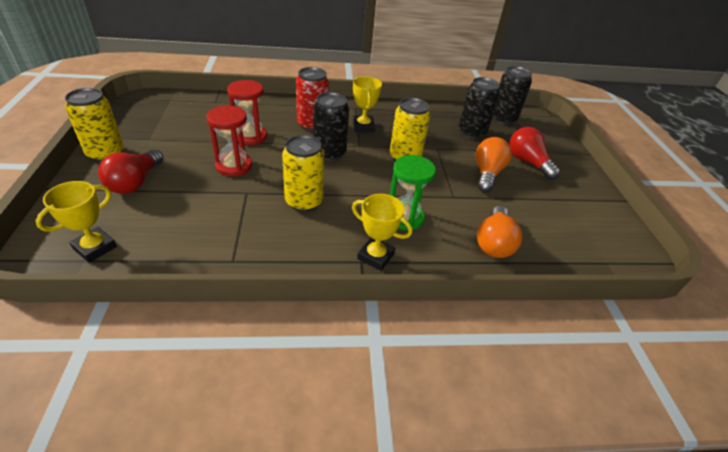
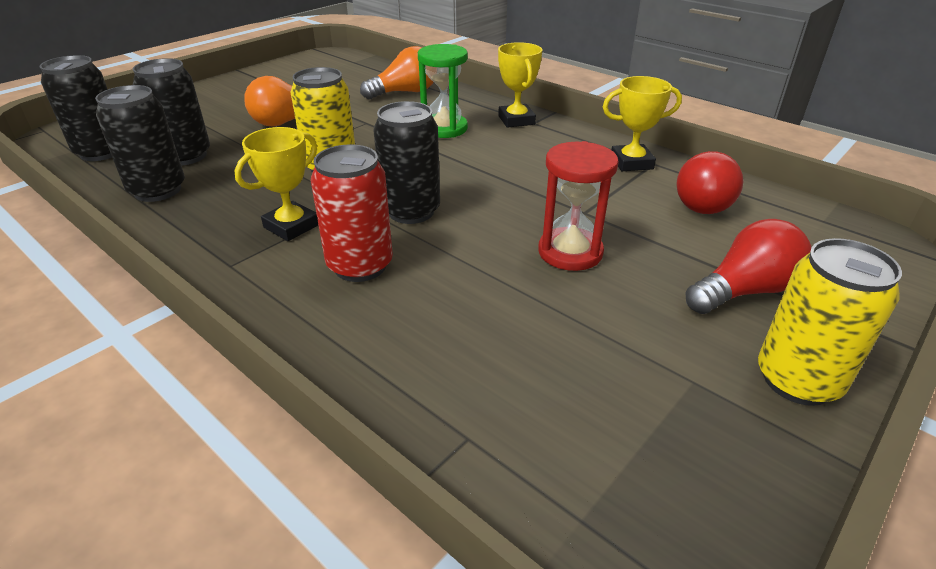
camera: 130 degrees left, 5 degrees down
(95, 248) = (811, 227): yellow trophy -> yellow trophy (631, 162)
(250, 136) = (491, 292): red hourglass -> none
(304, 202) = (525, 176): yellow can -> none
(439, 116) = (158, 190): none -> black can
(527, 162) = (223, 113): red light bulb -> red light bulb (701, 201)

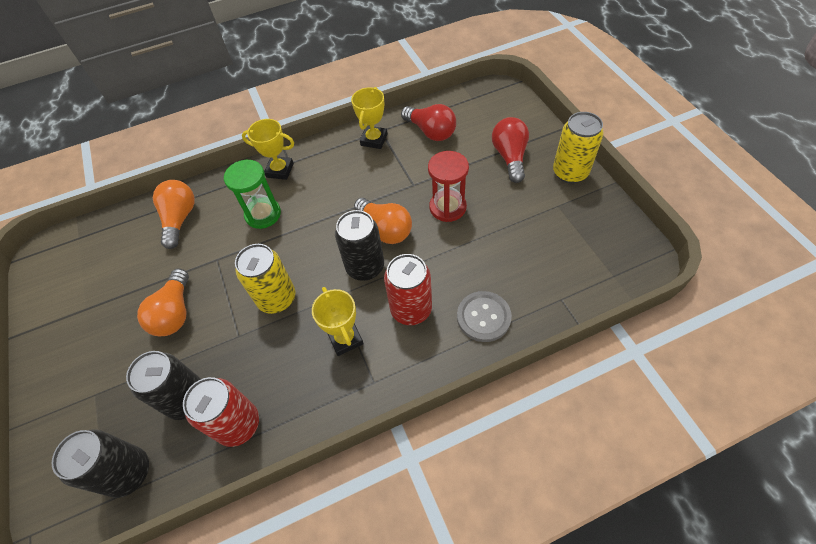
camera: 60 degrees left, 20 degrees up
(158, 190) = (238, 424): black can -> red can
(379, 341) = (483, 317): none -> grey button
(485, 210) = (385, 229): none -> orange light bulb

